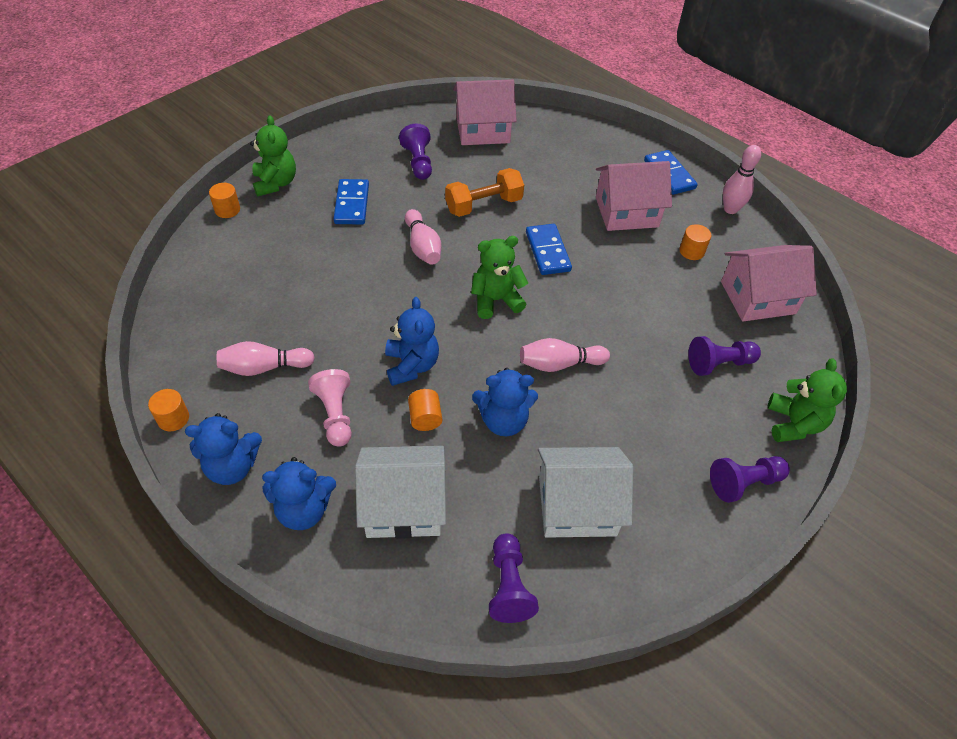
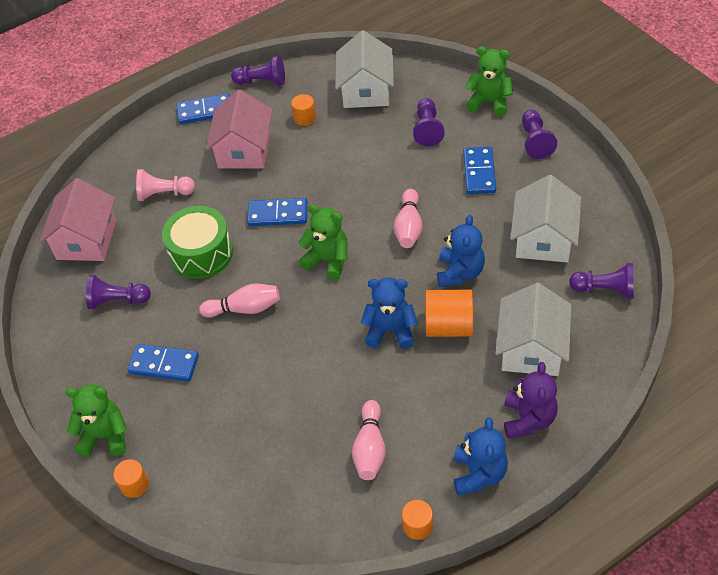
camera: 70 degrees left, 0 degrees up
(304, 510) = (528, 419): blue teddy bear -> purple teddy bear
(335, 415) = (434, 392): pink pawn -> pink pawn (164, 194)
(425, 418) = (449, 326): orange cylinder -> orange cylinder, size x1.74
(483, 205) = (201, 253): orange dumbbell -> green drum
(496, 300) = (328, 260): green teddy bear -> green teddy bear turned 120 degrees clockwise
(666, 424) = (479, 172): none -> blue domino
(730, 209) = (262, 82): pink bowling pin -> purple pawn
(757, 297) = (366, 90): pink house -> white house

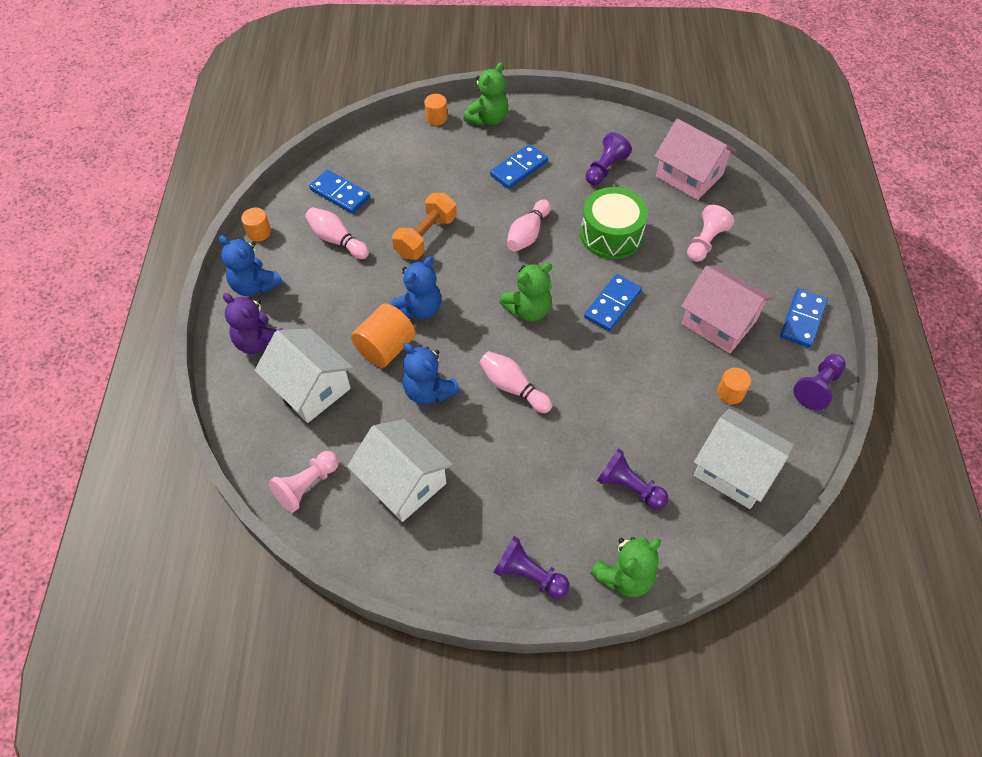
camera: 120 degrees right, 5 degrees up
(308, 380) = (426, 237): none -> orange dumbbell
(479, 172) = (530, 490): blue domino -> blue domino (340, 194)
(605, 289) = (307, 486): purple pawn -> pink pawn

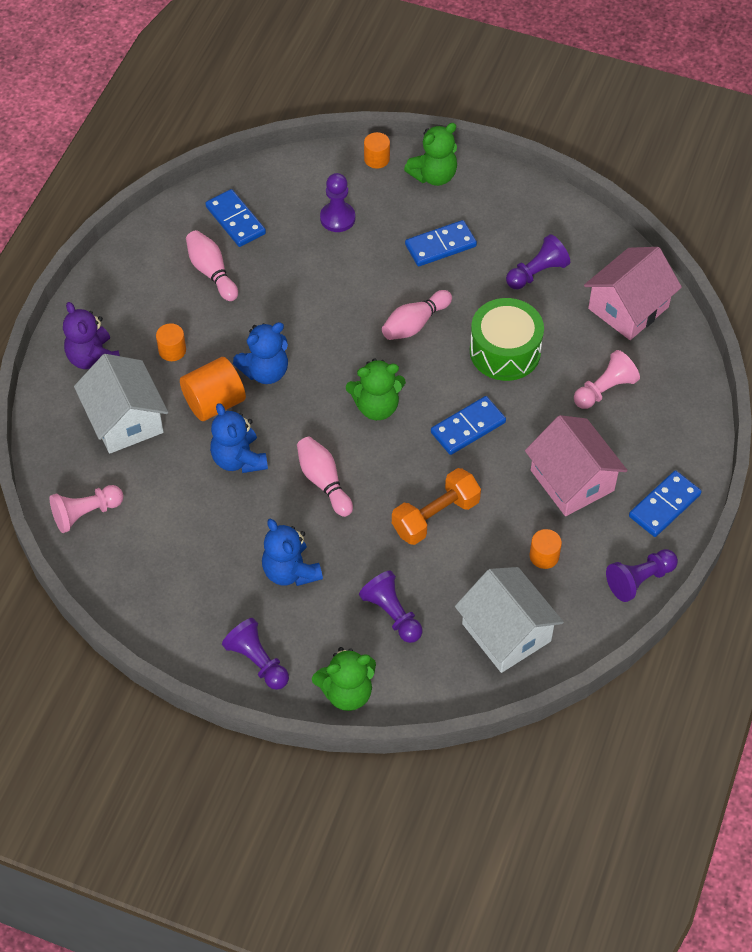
camera: 20 degrees right, 0 degrees up
(255, 286) = (110, 297): blue teddy bear -> blue teddy bear (290, 571)
(259, 232) = (135, 240): orange cylinder -> orange cylinder (172, 350)
(403, 482) = (177, 538): white house -> none
(425, 170) = (337, 218): none -> purple pawn
(426, 237) = (305, 295): orange dumbbell -> orange dumbbell (435, 516)
(689, 175) = (628, 308): pink house -> pink house turned 75 degrees clockwise

